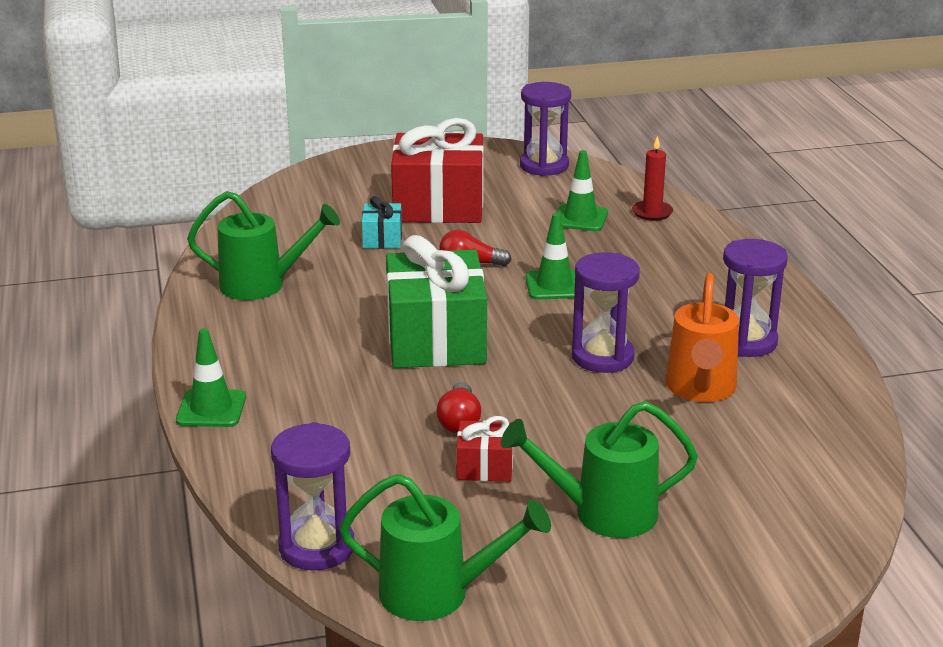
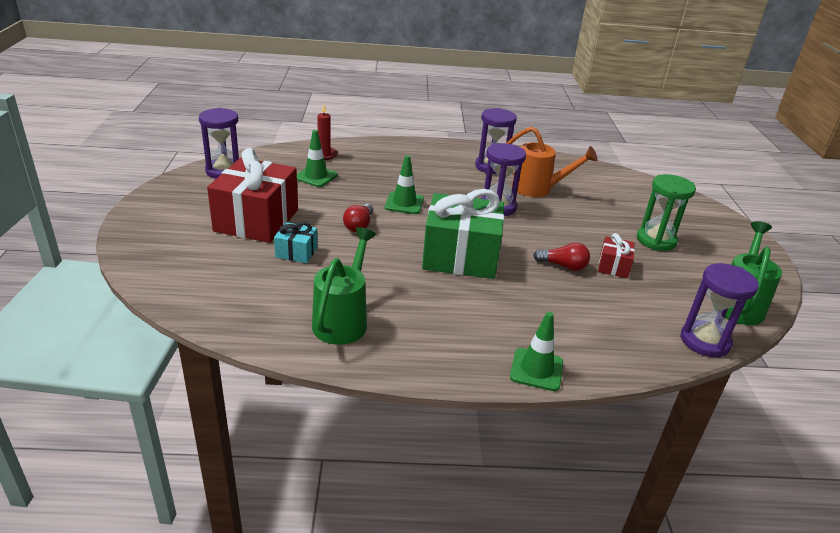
camera: 80 degrees left, 5 degrees up
(602, 513) = (656, 240): green watering can -> green hourglass

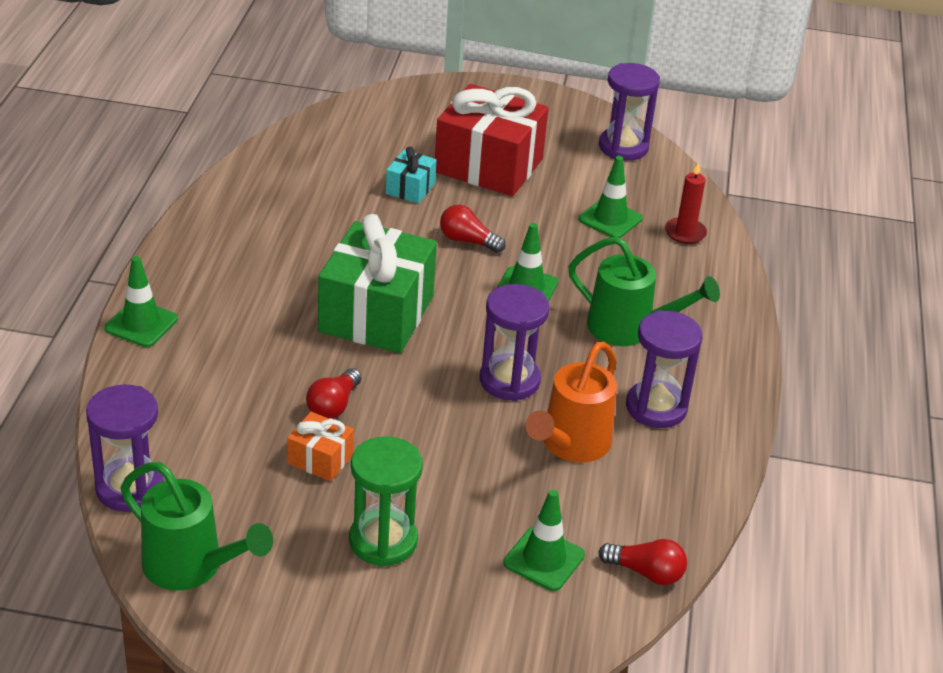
camera: 100 degrees right, 5 degrees up
(343, 320) = (271, 207): green watering can -> green watering can (629, 329)
(609, 171) = (646, 572): none -> red light bulb
(613, 266) = (320, 459): red gift -> orange gift
(624, 195) = (544, 559): none -> green traffic cone

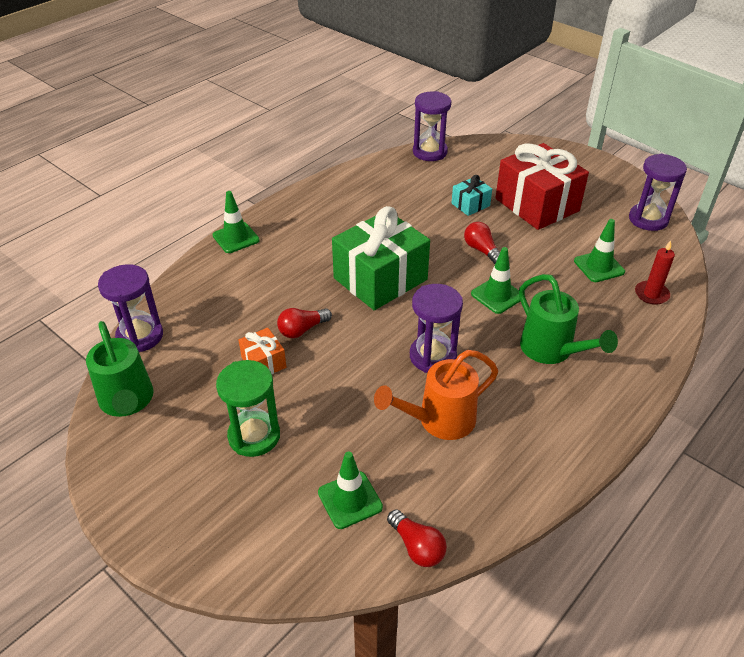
camera: 35 degrees right, 5 degrees up
(656, 408) = (527, 418): purple hourglass -> purple hourglass (430, 152)

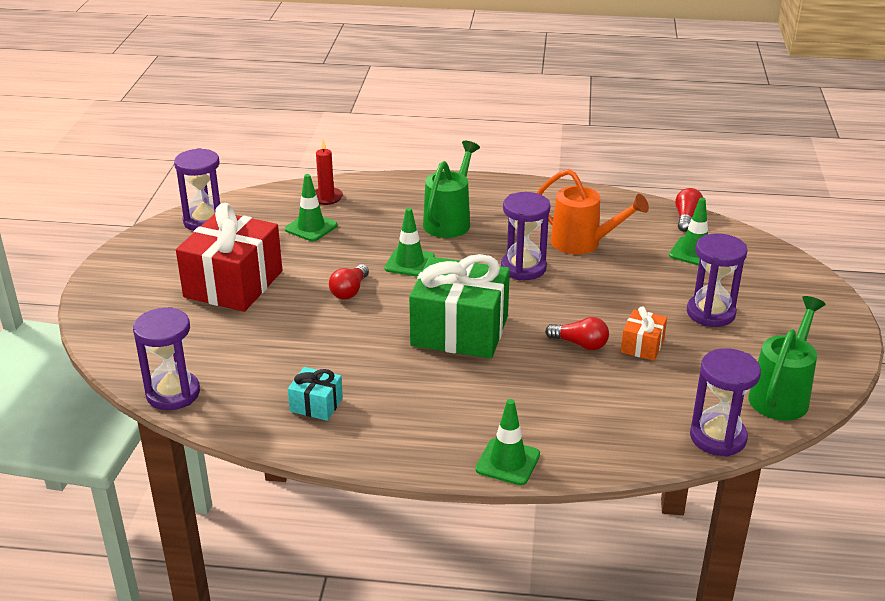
camera: 125 degrees left, 10 degrees down
(254, 436) = (710, 313): green hourglass -> purple hourglass
(470, 204) = (272, 323): turquoise gift -> turquoise gift (316, 405)

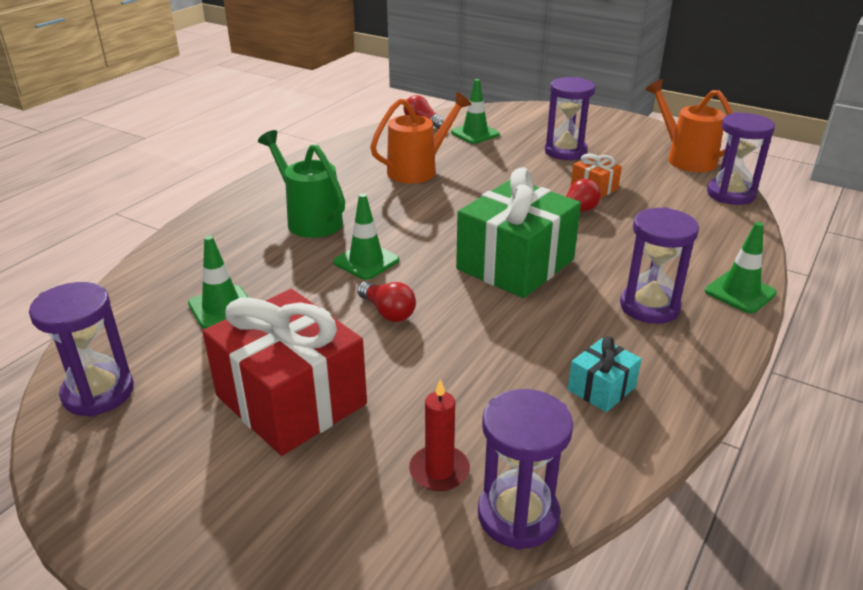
camera: 65 degrees left, 0 degrees up
(326, 197) = (166, 281): red candle -> red candle (439, 471)
(523, 268) = (433, 205): purple hourglass -> purple hourglass (649, 307)
(781, 395) = (685, 158): green watering can -> orange watering can

